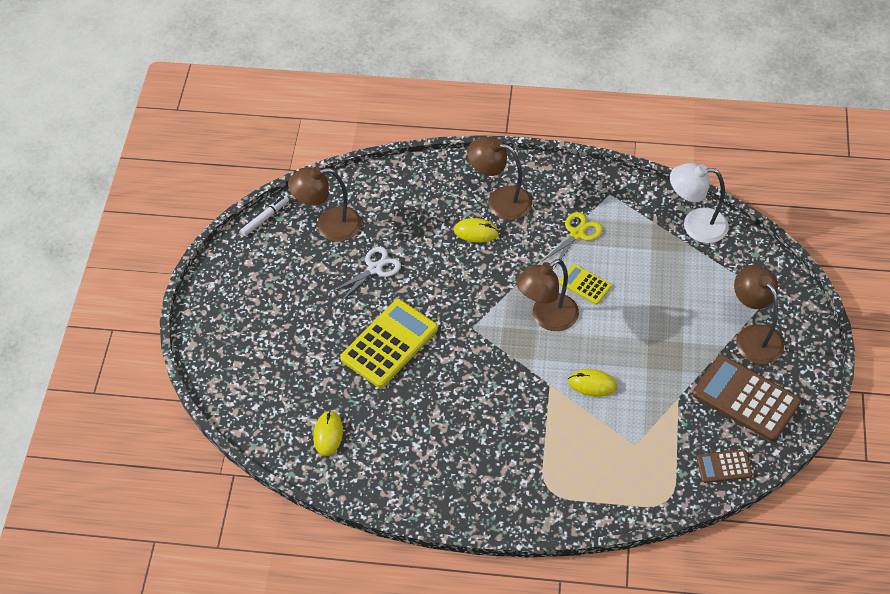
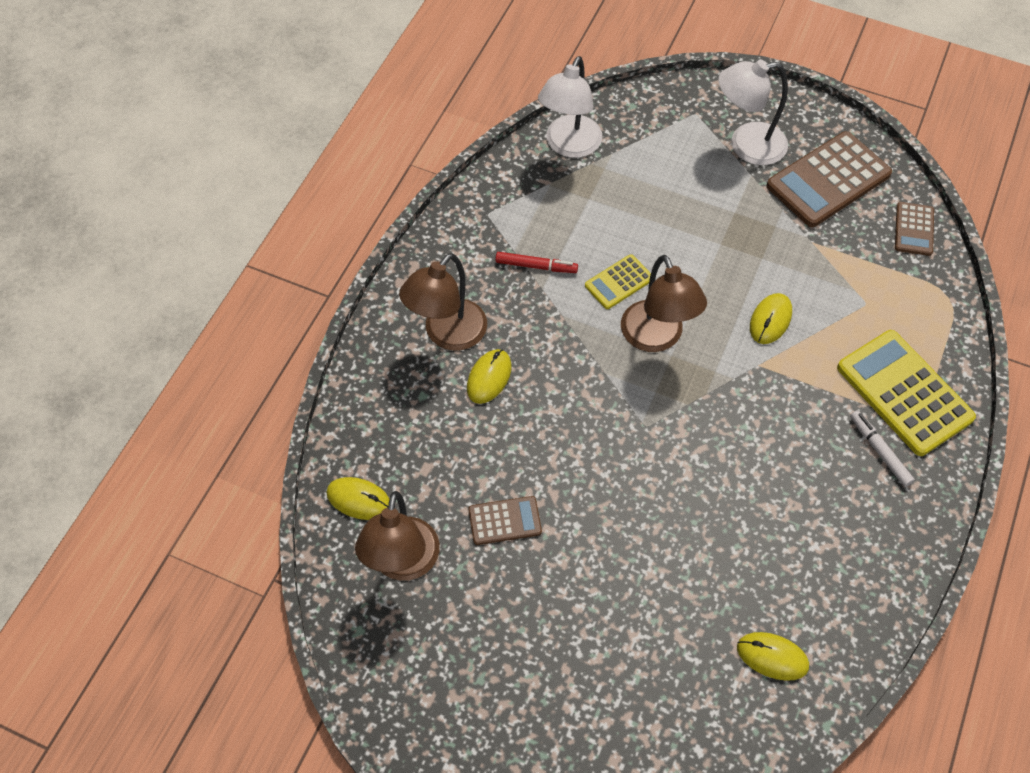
camera: 75 degrees left, 5 degrees up
(265, 218) = (350, 653): white marker -> white marker (879, 451)
(364, 192) = (359, 499): none -> yellow mouse
(375, 268) = (505, 521): white scissors -> brown calculator
(389, 344) = (641, 536): yellow calculator -> yellow calculator (904, 393)
(577, 234) = (536, 266): yellow scissors -> red marker
(753, 336) = (746, 145): brown lamp -> white lamp

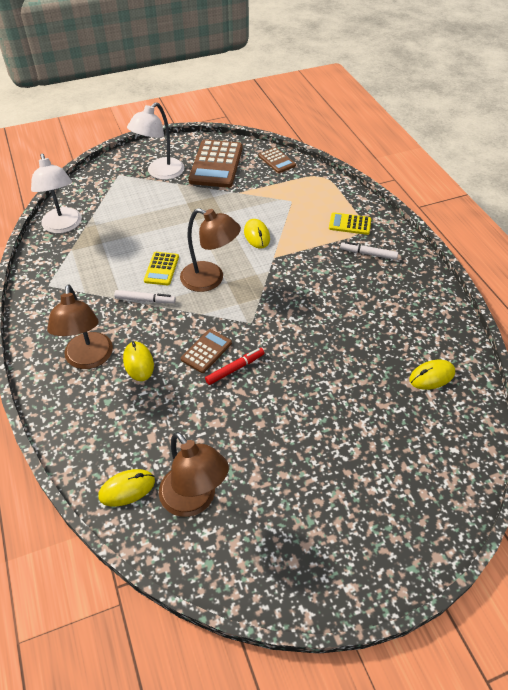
camera: 45 degrees left, 10 degrees down
(505, 521) = (229, 426): brown calculator -> brown calculator (206, 351)
(536, 266) = (106, 291): red marker -> red marker (235, 369)
(564, 309) = (145, 300): none -> white marker
(904, 393) = (350, 224): yellow calculator -> yellow calculator, size x0.52

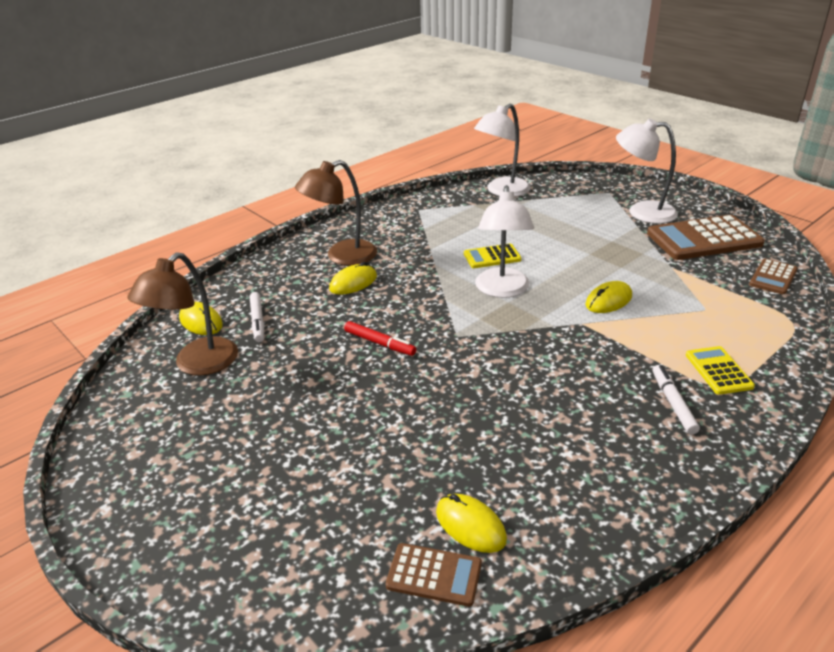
camera: 70 degrees right, 15 degrees down
(145, 300) = (439, 261): white marker -> white marker (258, 321)
(206, 351) = (393, 317): brown calculator -> brown calculator (434, 575)
(210, 280) = (502, 290): brown lamp -> white lamp

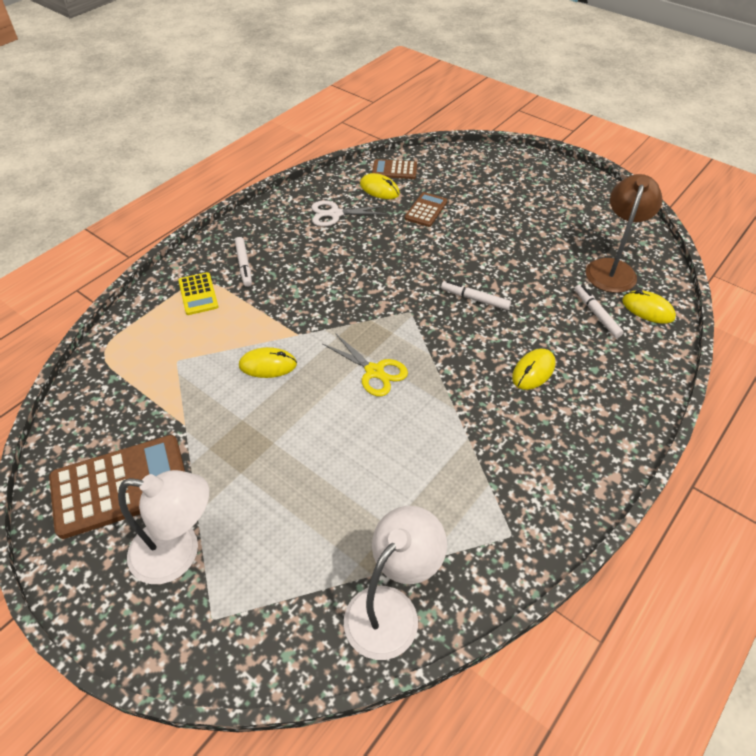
camera: 170 degrees right, 15 degrees up
(342, 256) = (568, 414): brown lamp -> none
(379, 343) = (475, 299): red marker -> white marker
(492, 257) = (390, 427): yellow calculator -> none
(502, 290) = (374, 372): white lamp -> yellow scissors
(550, 477) = (335, 214): none -> white scissors
(608, 300) = (268, 365): yellow mouse -> yellow mouse turned 45 degrees clockwise
(773, 277) = (80, 414): brown calculator -> brown calculator (426, 210)

